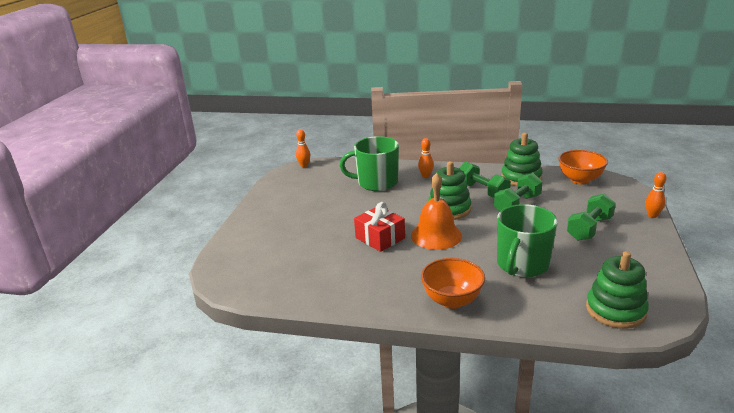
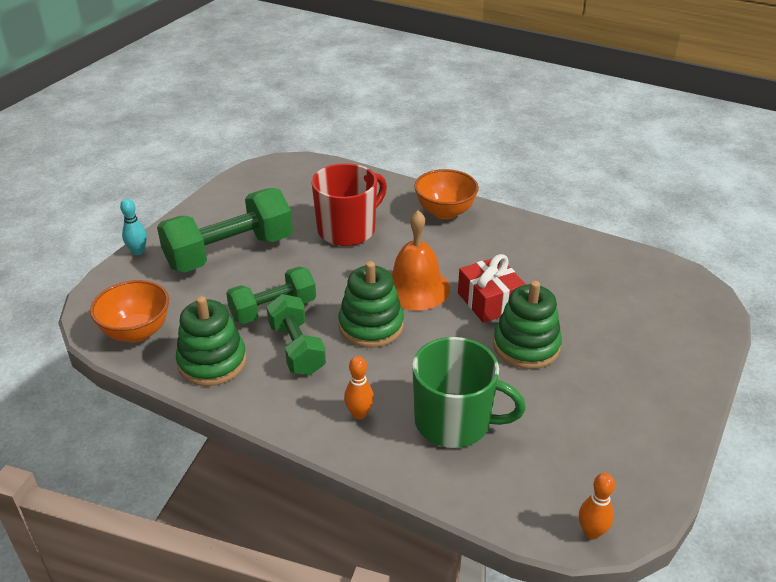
camera: 165 degrees left, 10 degrees up
(522, 264) = (348, 230): green mug -> red mug
(589, 228) = (230, 252): green dumbbell -> green dumbbell, size x1.61
(615, 310) = (309, 176): green stacking toy -> green stacking toy (526, 346)
(652, 215) = (138, 251): orange bowling pin -> turquoise bowling pin

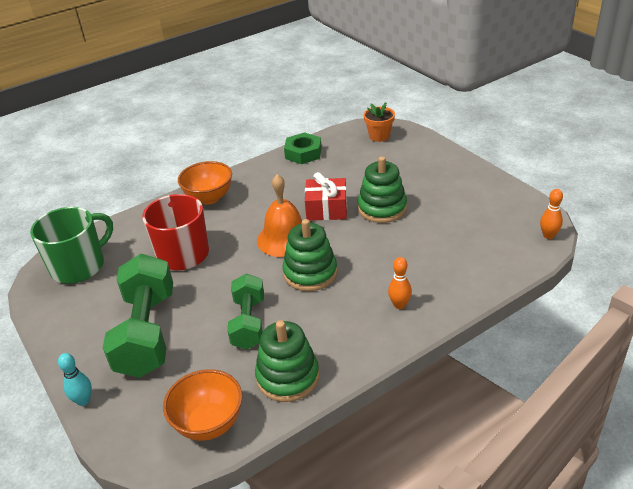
camera: 60 degrees left, 0 degrees up
(297, 349) = (307, 320): green dumbbell -> none
(454, 421) = (432, 261): green mug -> green mug (79, 266)
(582, 247) = (303, 153): none -> green nut
(679, 296) = (379, 136): none -> orange flower pot

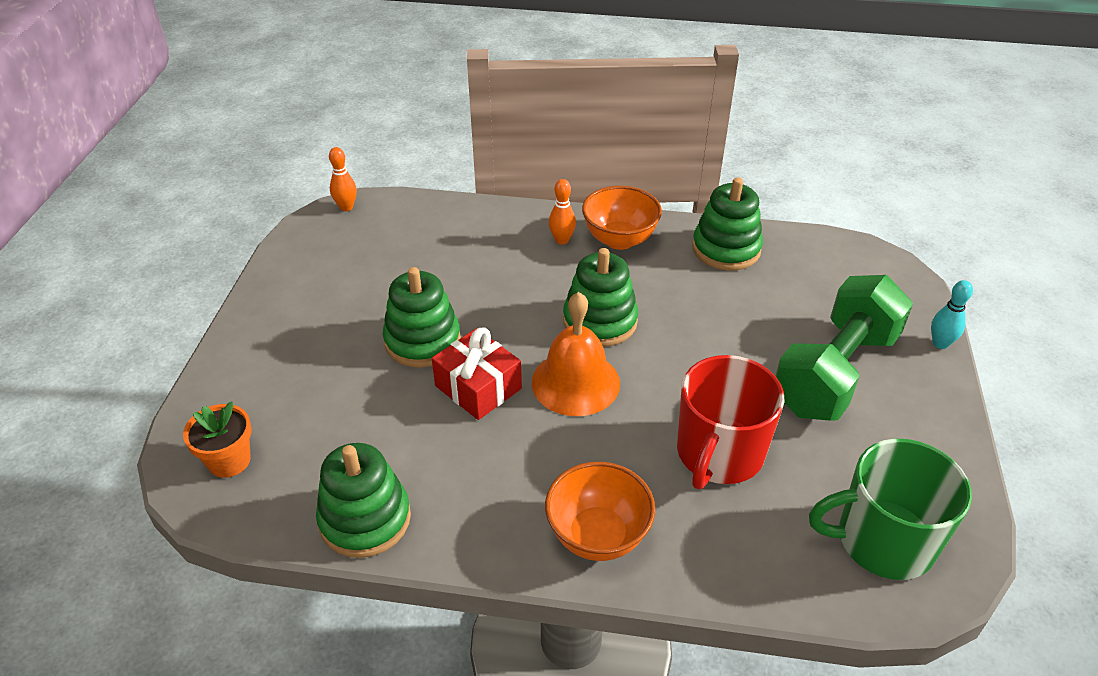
camera: 140 degrees left, 5 degrees up
(209, 423) = (825, 257): orange bowl -> orange bowl (619, 240)
(248, 323) = (716, 313): green dumbbell -> none
(303, 153) = (365, 519): green nut -> green stacking toy

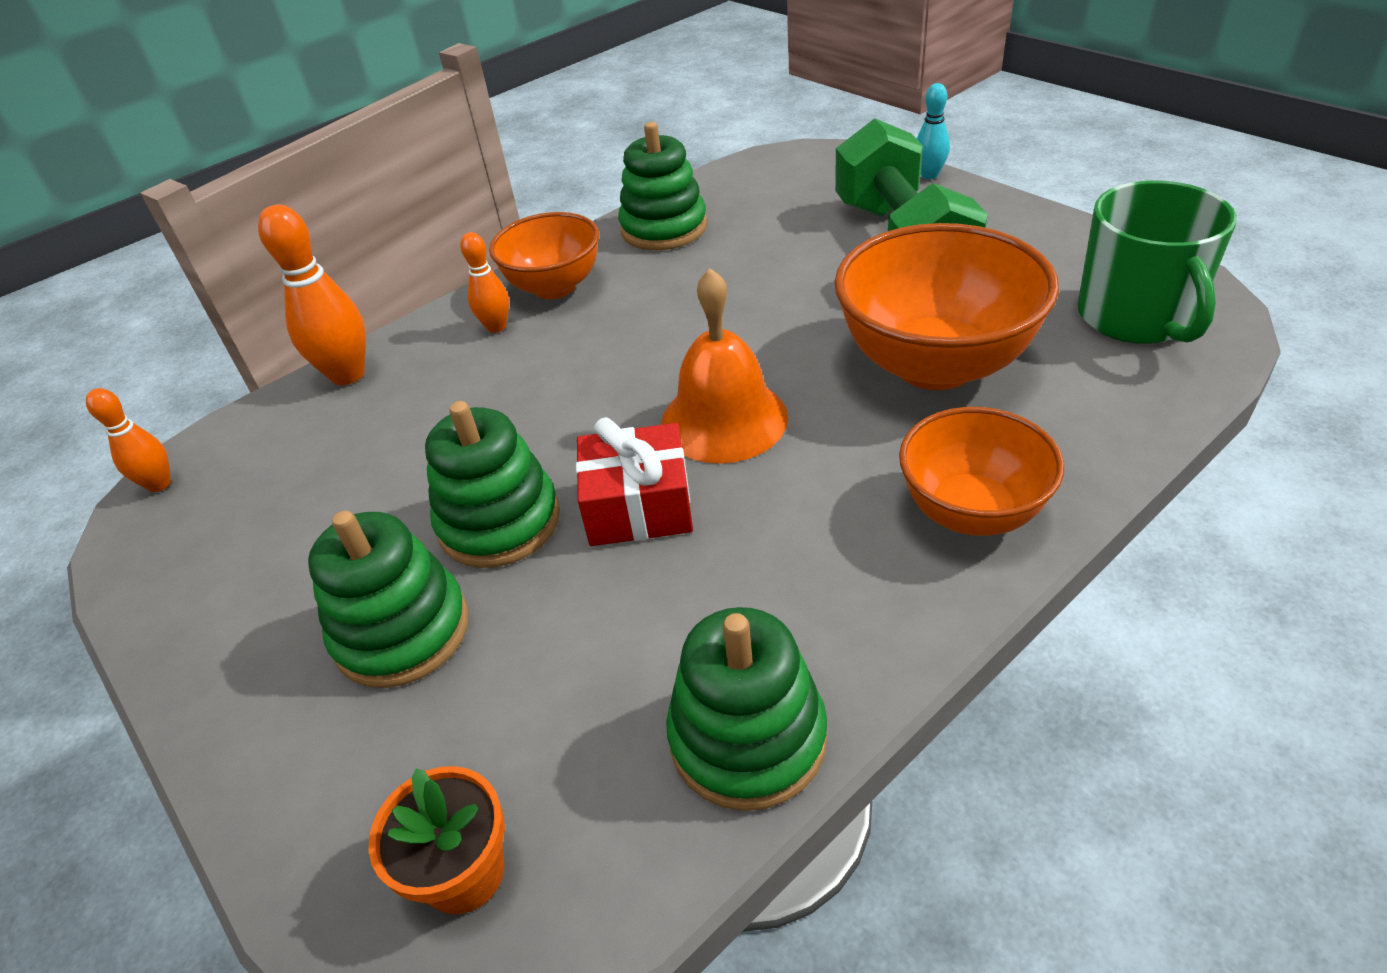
camera: 45 degrees left, 0 degrees up
(472, 212) = (347, 374): none -> orange bowling pin
(600, 321) = (655, 357): green stacking toy -> green stacking toy (402, 631)
(719, 453) = (935, 364): red mug -> orange bowl
(883, 540) = (1136, 317): green mug -> green mug turned 45 degrees counterclockwise

